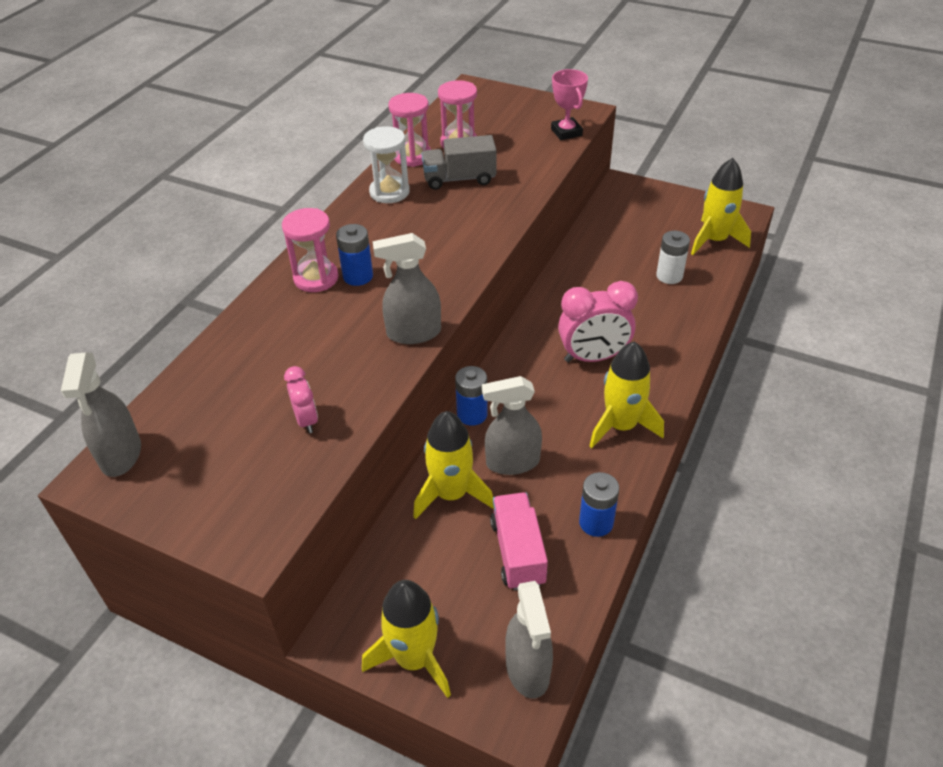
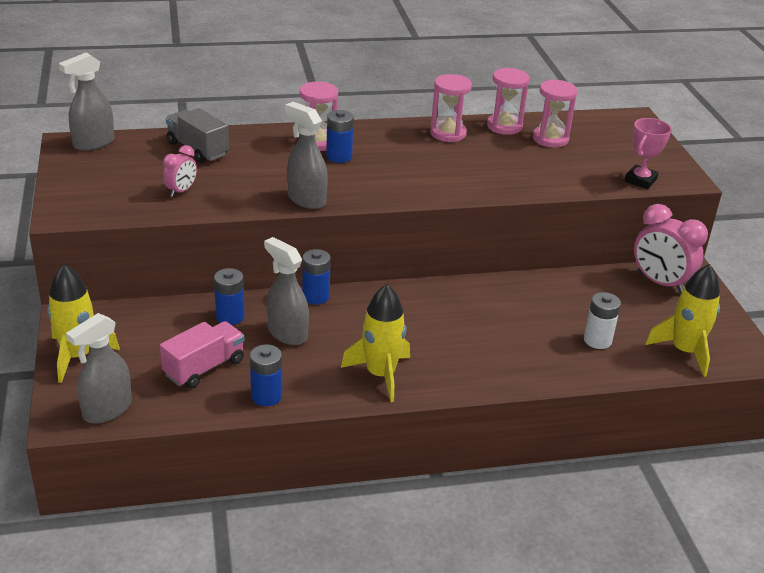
camera: 50 degrees right, 10 degrees down
(389, 192) = (448, 133): white hourglass -> pink hourglass
(451, 494) = (230, 317): yellow rocket -> blue battery
(459, 179) = (505, 155): grey truck -> grey truck (198, 149)
(593, 357) = (443, 333): pink clock -> pink clock (660, 283)

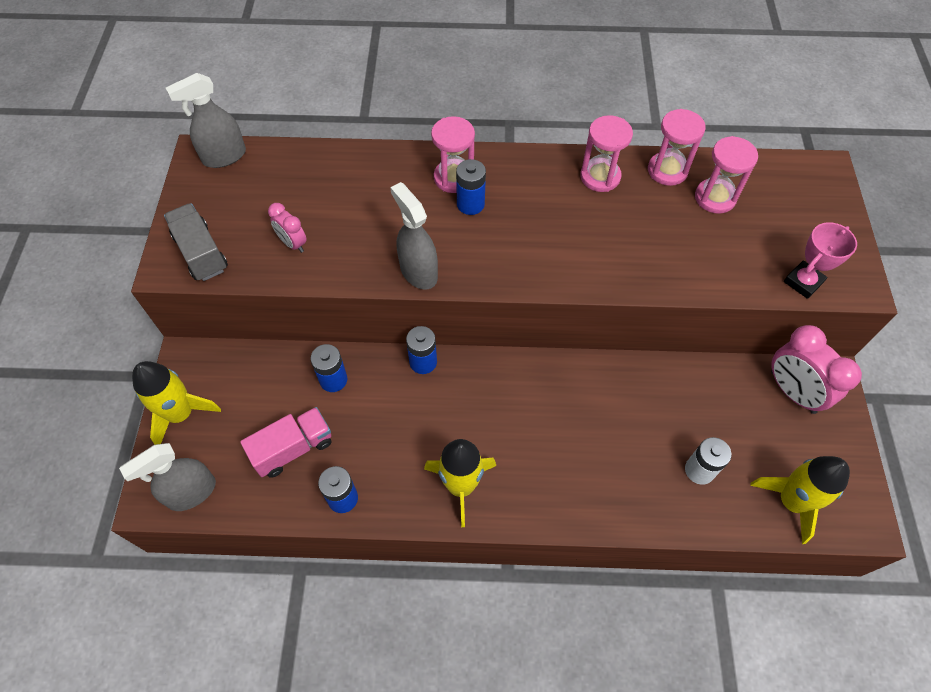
camera: 15 degrees right, 25 degrees up
(181, 191) = (293, 243): pink clock -> pink clock turned 90 degrees clockwise
(198, 149) = (326, 177): grey truck -> grey truck (201, 253)
(287, 333) = (383, 412): grey spray bottle -> none

